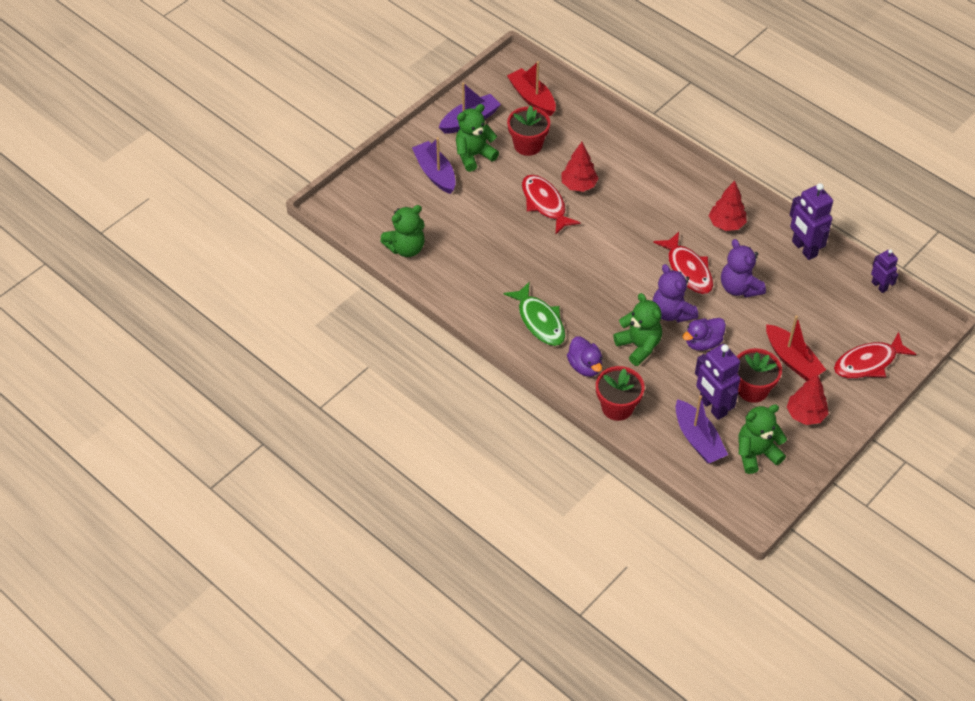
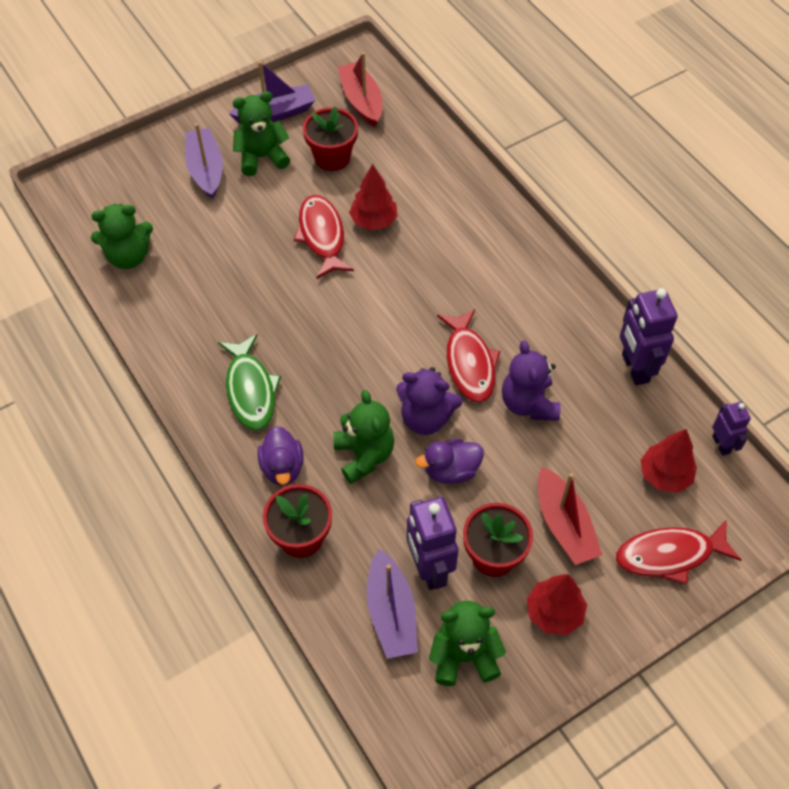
camera: 15 degrees right, 5 degrees up
(672, 312) = (426, 418): purple teddy bear -> purple teddy bear turned 60 degrees counterclockwise
(726, 224) = (543, 312): red tree -> red tree (664, 475)

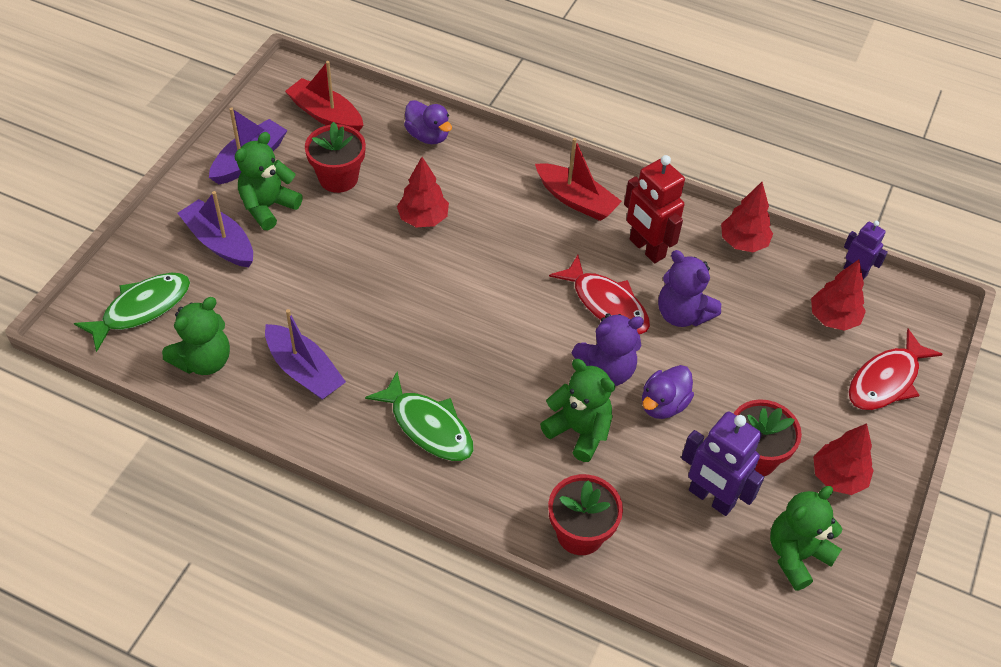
camera: 35 degrees left, 5 degrees down
(115, 196) = (141, 309): none -> green fish
(282, 467) = (514, 481): purple duck -> purple duck (428, 136)
(322, 236) = (385, 254): red fish -> none
(391, 613) = (709, 554): purple boat -> purple boat (304, 371)
(542, 332) = (646, 248): none -> red robot
(564, 525) = (789, 400): red boat -> red boat (576, 200)
(634, 368) = (743, 242): purple robot -> red tree

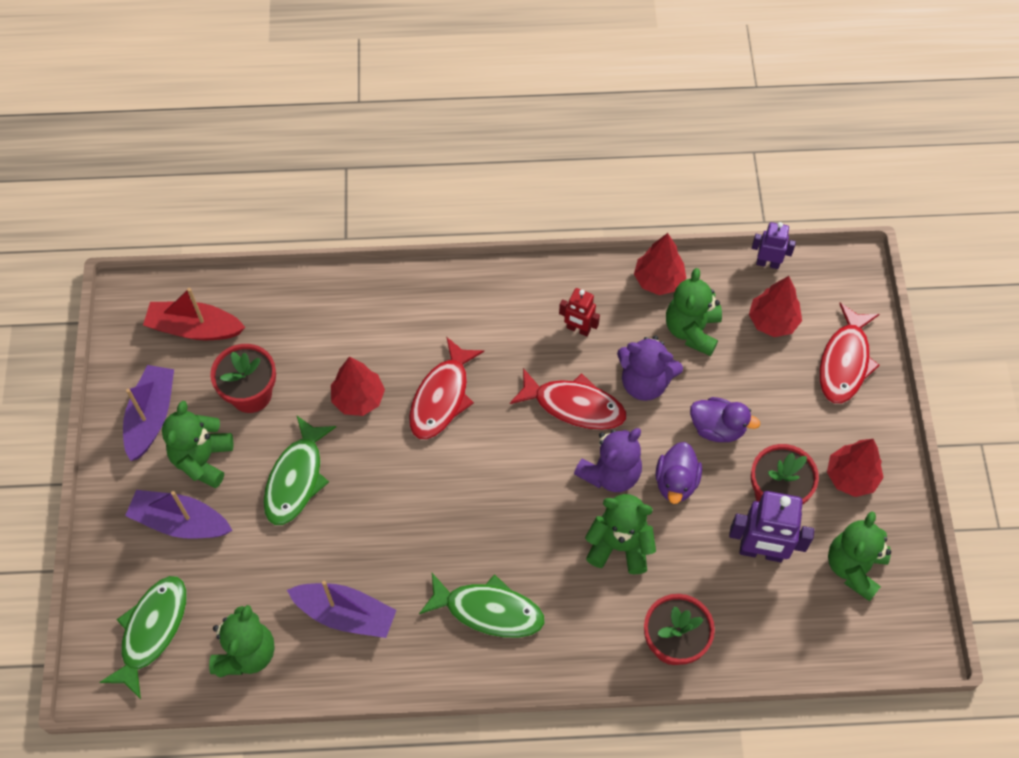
camera: 25 degrees left, 10 degrees up
(333, 253) = (296, 478): none -> green fish
(428, 136) = (308, 304): purple duck -> purple duck (717, 428)
(494, 248) = (442, 397): none -> red fish
(576, 200) = (487, 308): red boat -> none
(646, 248) = (578, 329): red robot -> red robot, size x0.58
(751, 293) = (692, 330): none -> green teddy bear

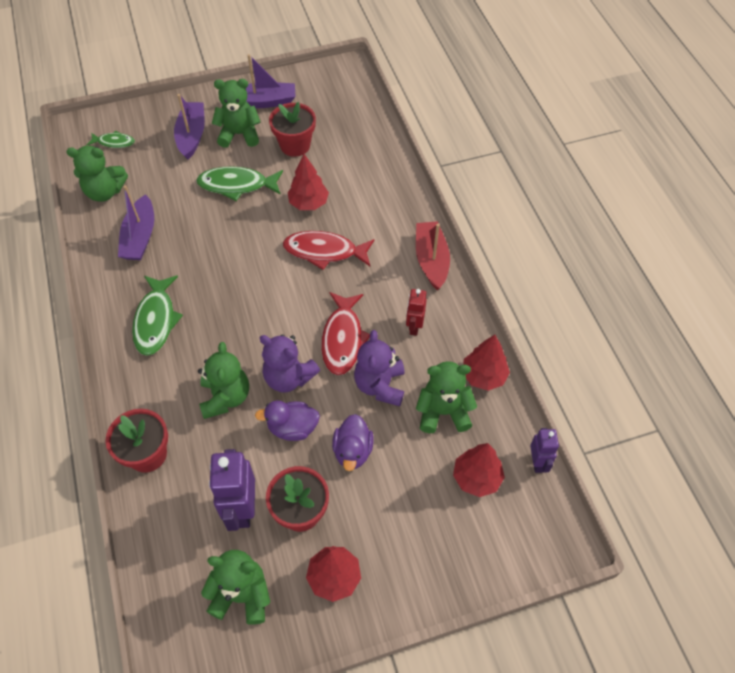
camera: 75 degrees right, 5 degrees down
(152, 631) = (114, 142): green fish -> green fish, size x0.57
(194, 328) = (336, 104): red boat -> red boat (431, 260)
(845, 362) = (455, 551): red fish -> none

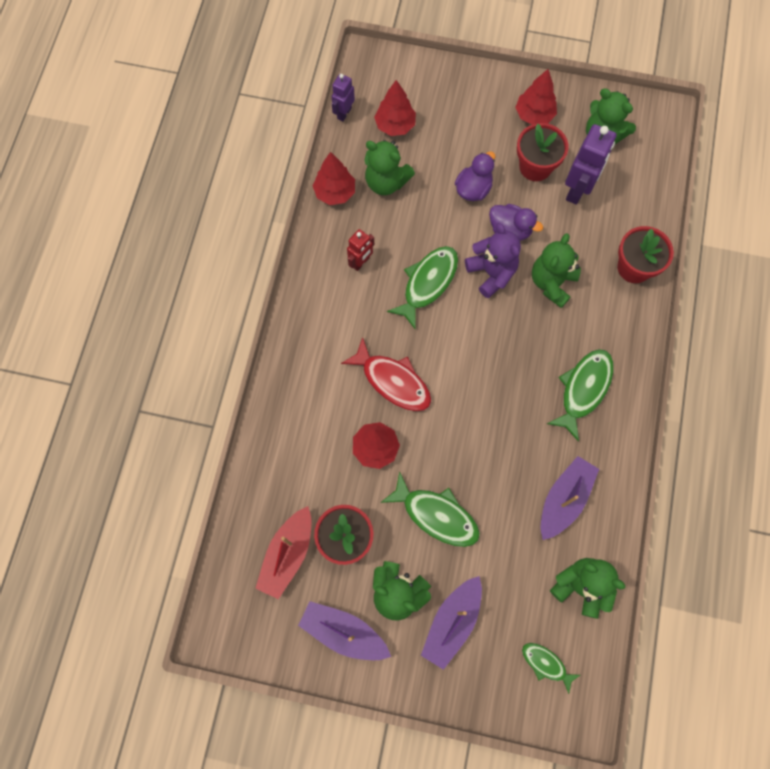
camera: 150 degrees left, 15 degrees up
(343, 339) = (427, 283): red fish -> green fish
(380, 385) = (421, 227): purple teddy bear -> none
(431, 260) = (302, 318): red boat -> red boat (287, 554)

